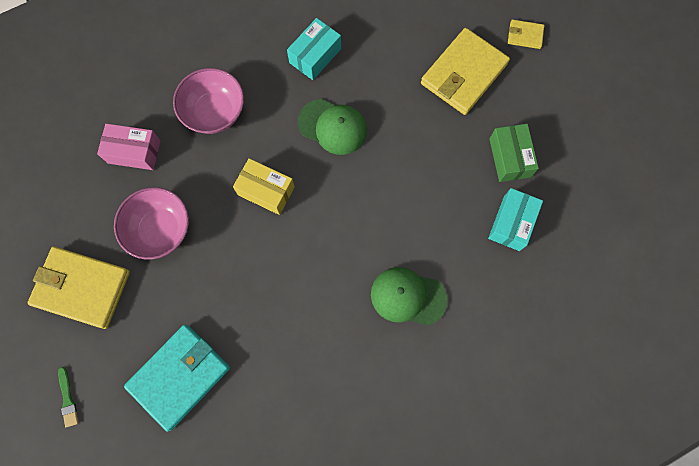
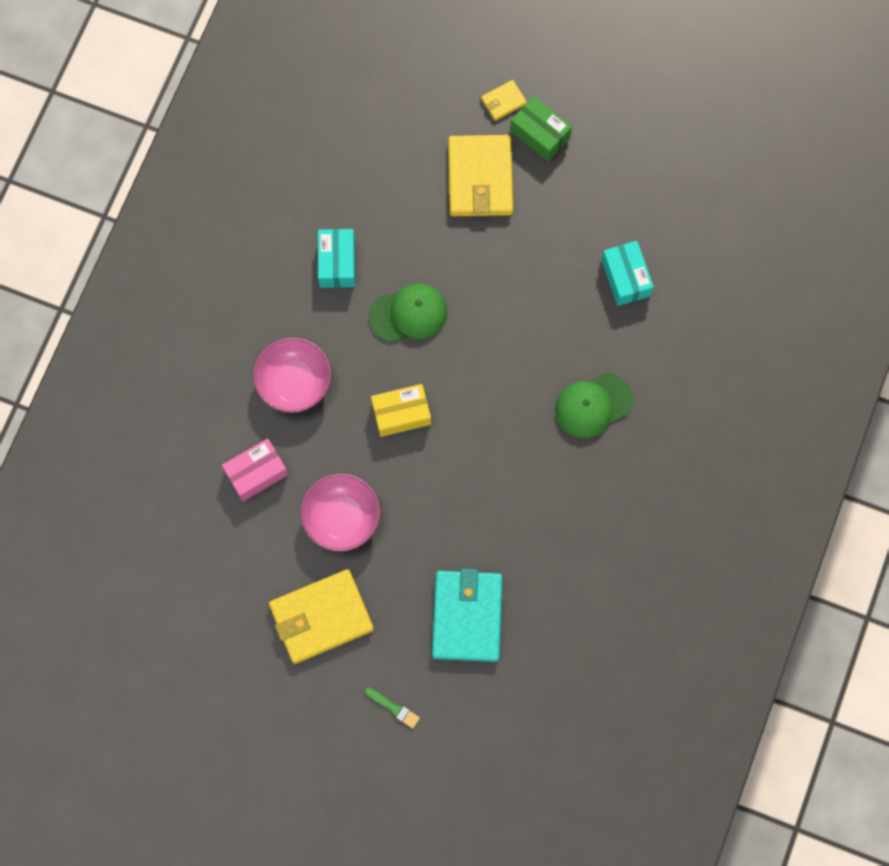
camera: 40 degrees left, 0 degrees up
(509, 157) = (579, 223): green box -> green box (540, 134)

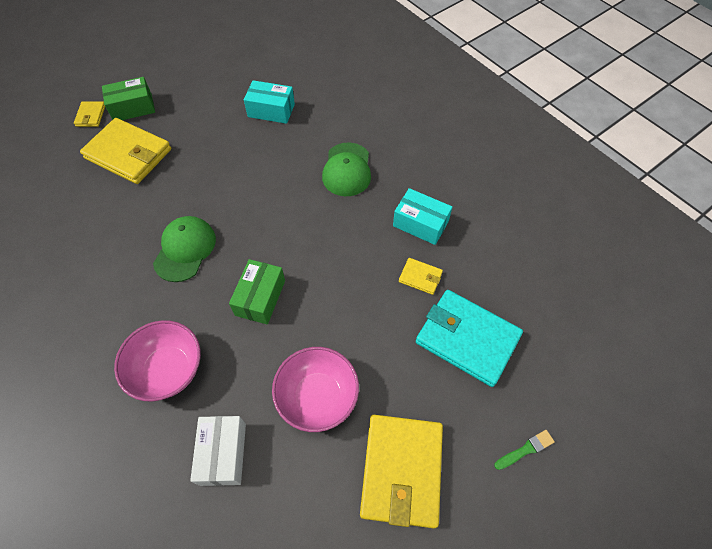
camera: 60 degrees left, 15 degrees down
(256, 473) = (223, 453): pink box -> white box
(337, 263) = (100, 279): turquoise box -> turquoise box (420, 224)
(401, 414) = (260, 298): yellow box -> green box
(507, 544) = (420, 277): none -> yellow wallet

